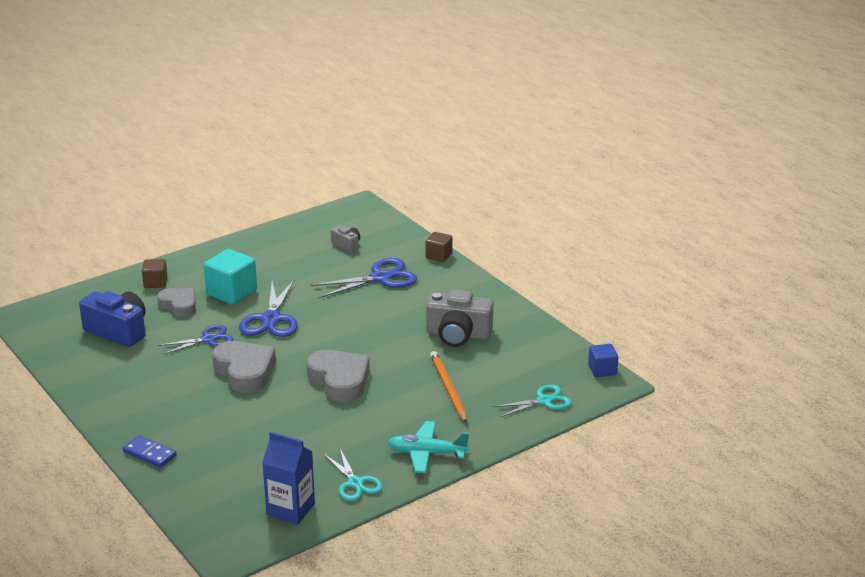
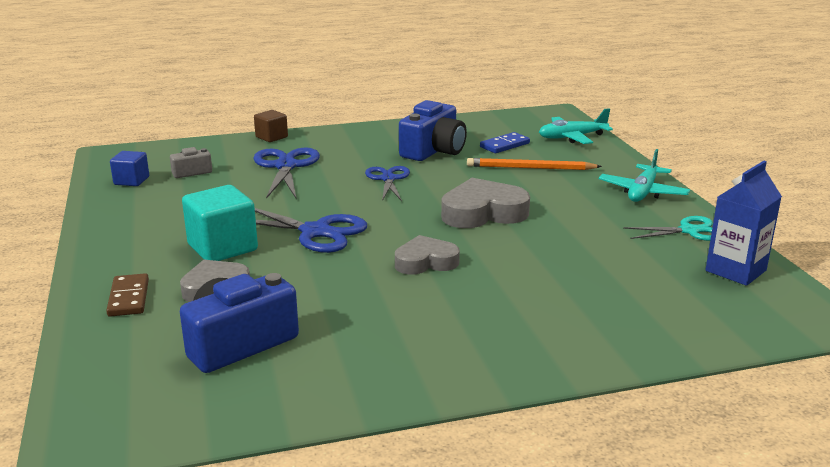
camera: 70 degrees left, 5 degrees down
(149, 453) = (591, 350): blue domino -> blue domino (504, 145)
(155, 283) = (129, 298): brown cube -> brown domino
(208, 339) = (327, 276): blue scissors -> blue scissors (388, 179)
(245, 371) = (425, 262): grey heart -> grey heart, size x0.66
(458, 334) = (433, 151): grey camera -> blue camera
(544, 401) = (572, 137): turquoise scissors -> turquoise plane
(602, 370) = (534, 113): blue cube -> blue cube (131, 181)

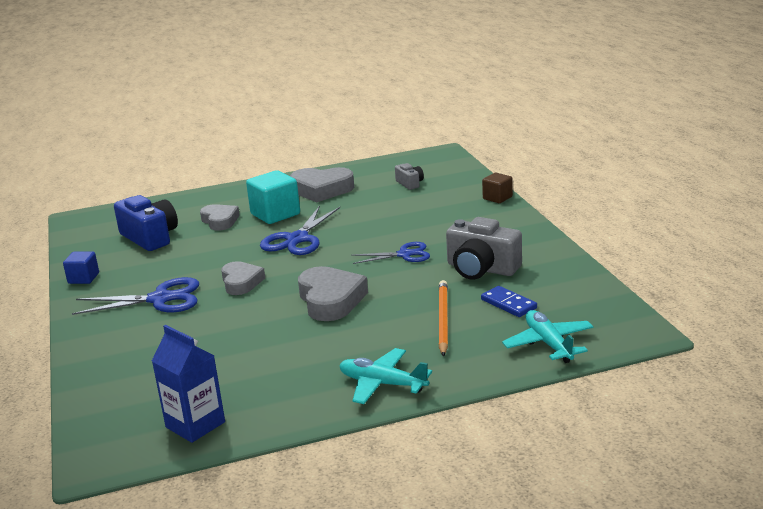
camera: 90 degrees right, 0 degrees up
(129, 298) = (212, 202): brown domino -> none
(131, 181) = (390, 169): blue cube -> blue cube (83, 278)
(161, 220) = (322, 190): none -> grey heart
(285, 166) = (428, 212): blue scissors -> blue scissors (161, 299)
(433, 151) = (481, 269): blue camera -> grey camera
(689, 231) = (283, 406): turquoise scissors -> none

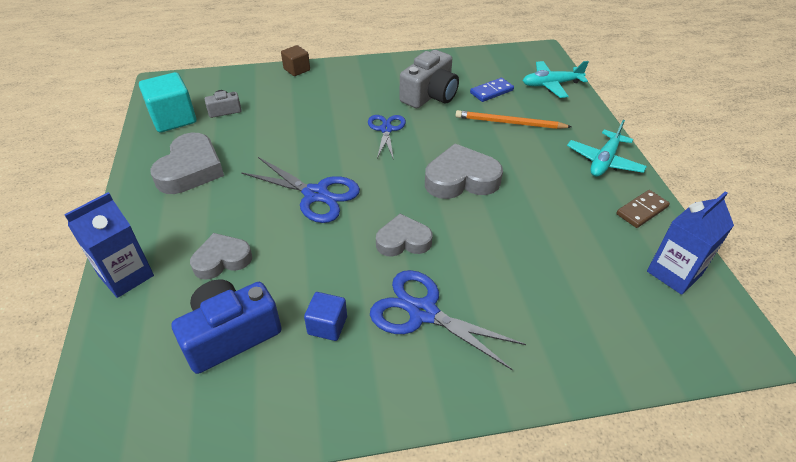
camera: 85 degrees left, 20 degrees up
(83, 278) = (331, 409): blue cube -> blue cube (327, 325)
(161, 299) = (422, 312): blue scissors -> blue scissors turned 60 degrees counterclockwise
(206, 197) = (126, 276): none -> blue carton
(275, 214) = (236, 209): turquoise cube -> turquoise cube (173, 119)
(293, 408) = (641, 210): none -> brown domino

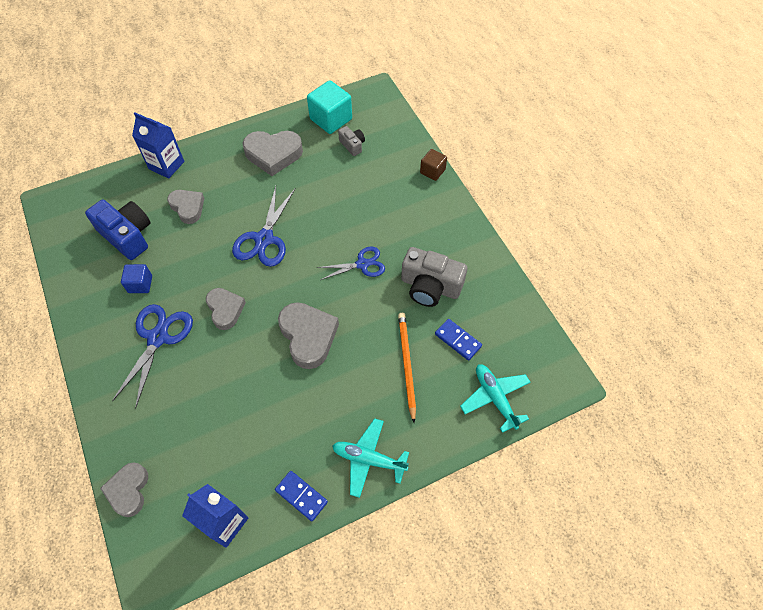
camera: 75 degrees right, 15 degrees up
(639, 363) = (128, 490): none -> grey heart
(641, 210) = (301, 496): brown domino -> blue domino

